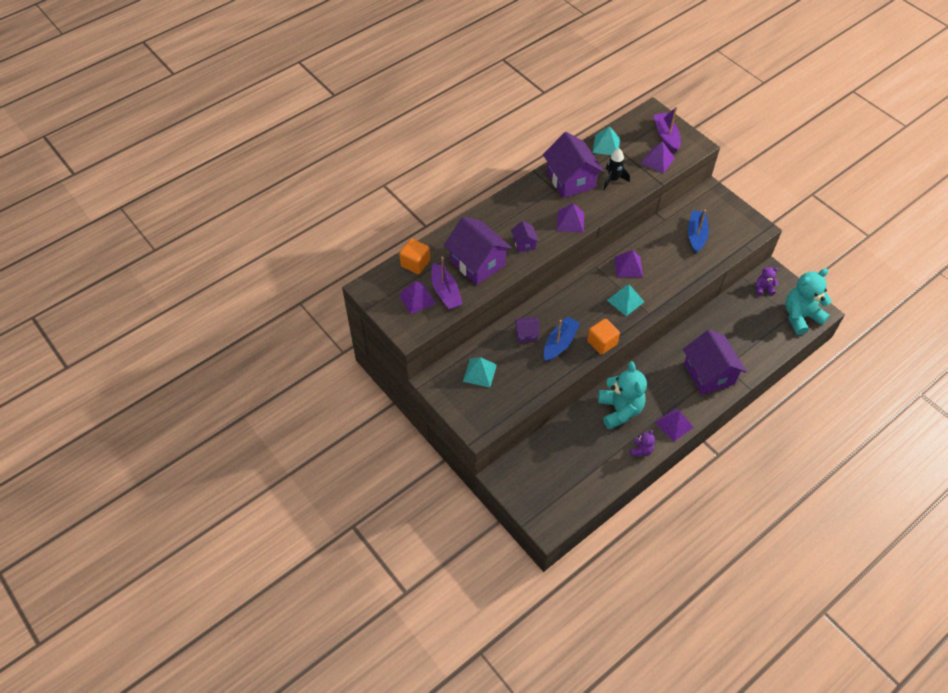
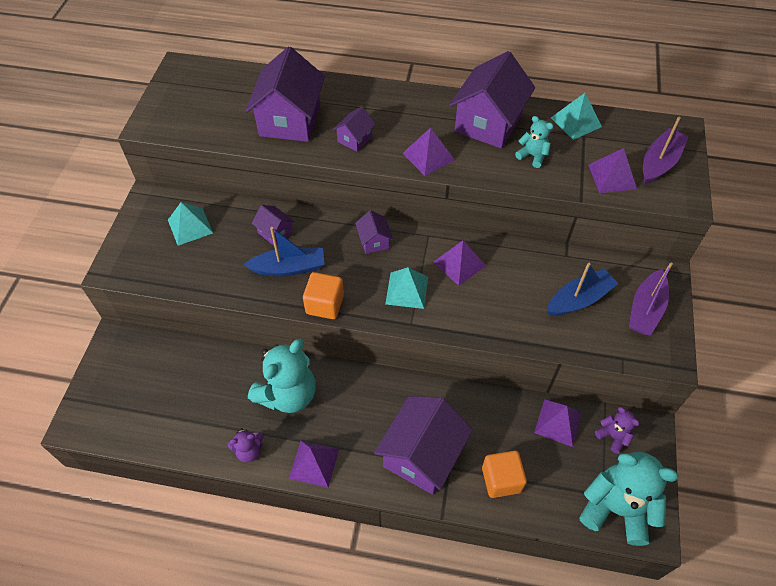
camera: 50 degrees right, 0 degrees up
(415, 263) = (243, 79): orange cube -> orange cube (501, 480)
(417, 298) = (199, 105): purple pyramid -> purple pyramid (558, 422)
(445, 292) = (226, 120): purple boat -> purple boat (645, 309)
(577, 293) = (374, 241): none -> purple house
(613, 180) = (532, 156): black rocket -> turquoise teddy bear

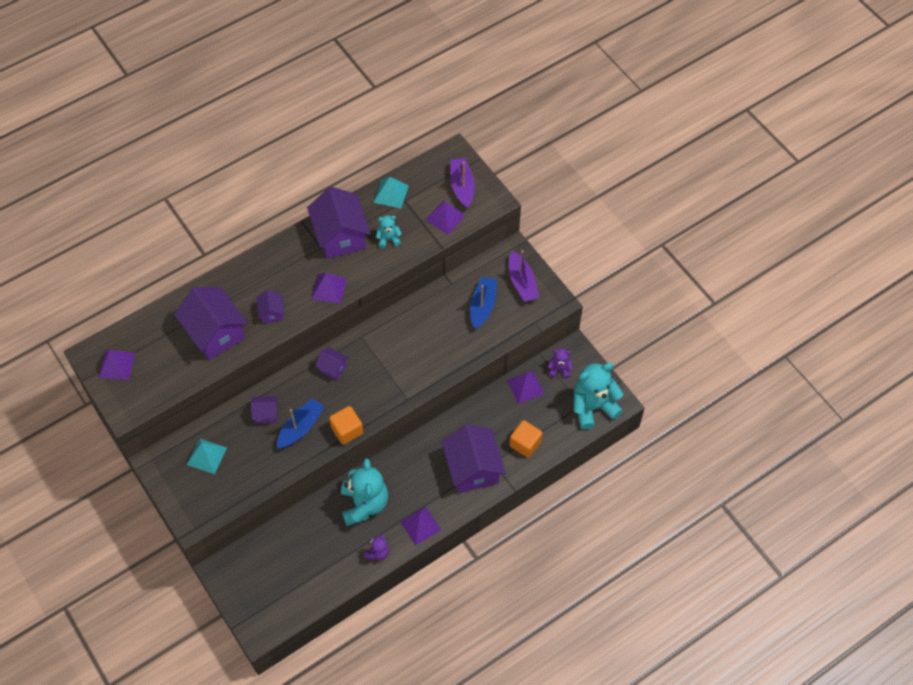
camera: 45 degrees left, 5 degrees up
(406, 290) = (384, 381): turquoise pyramid -> none
(459, 264) = (397, 340): purple pyramid -> purple pyramid (117, 365)

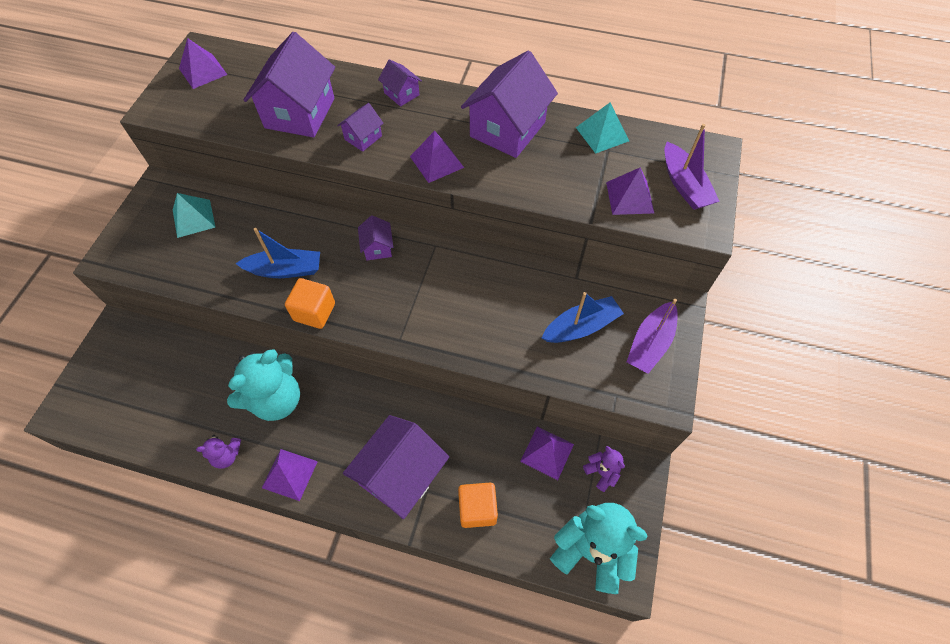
camera: 50 degrees right, 0 degrees up
(266, 414) = (278, 231): purple house -> purple house (401, 94)
(388, 239) = (548, 168): turquoise teddy bear -> none
(462, 186) = (684, 185): purple boat -> purple boat turned 120 degrees clockwise

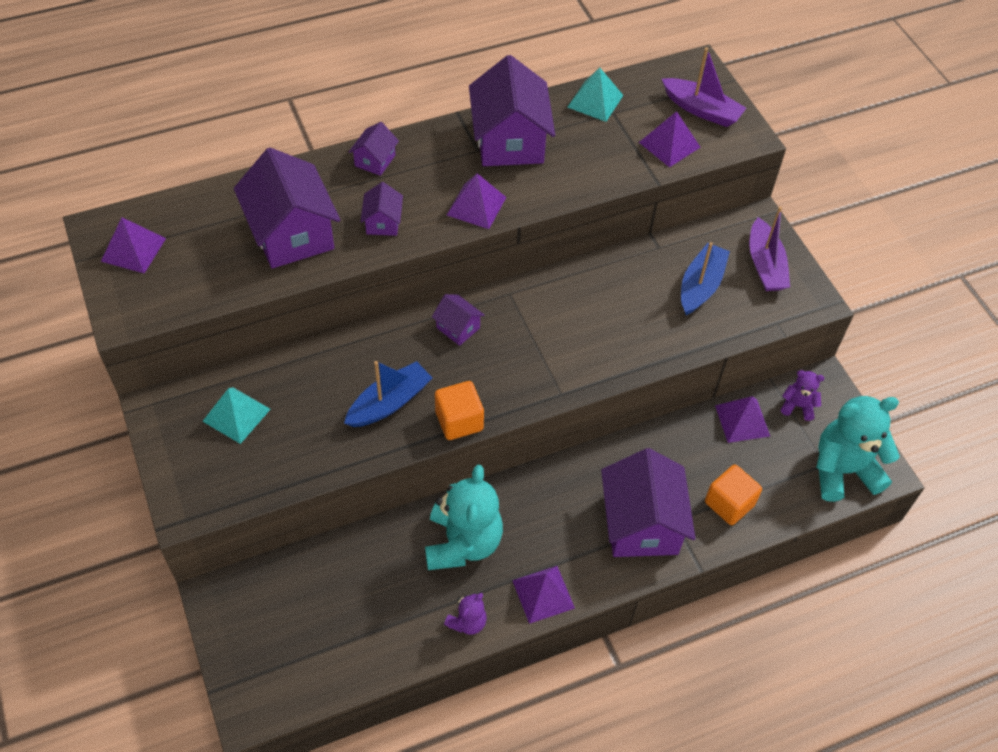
camera: 40 degrees left, 5 degrees down
(401, 94) = (375, 160): purple house -> purple house turned 75 degrees counterclockwise

